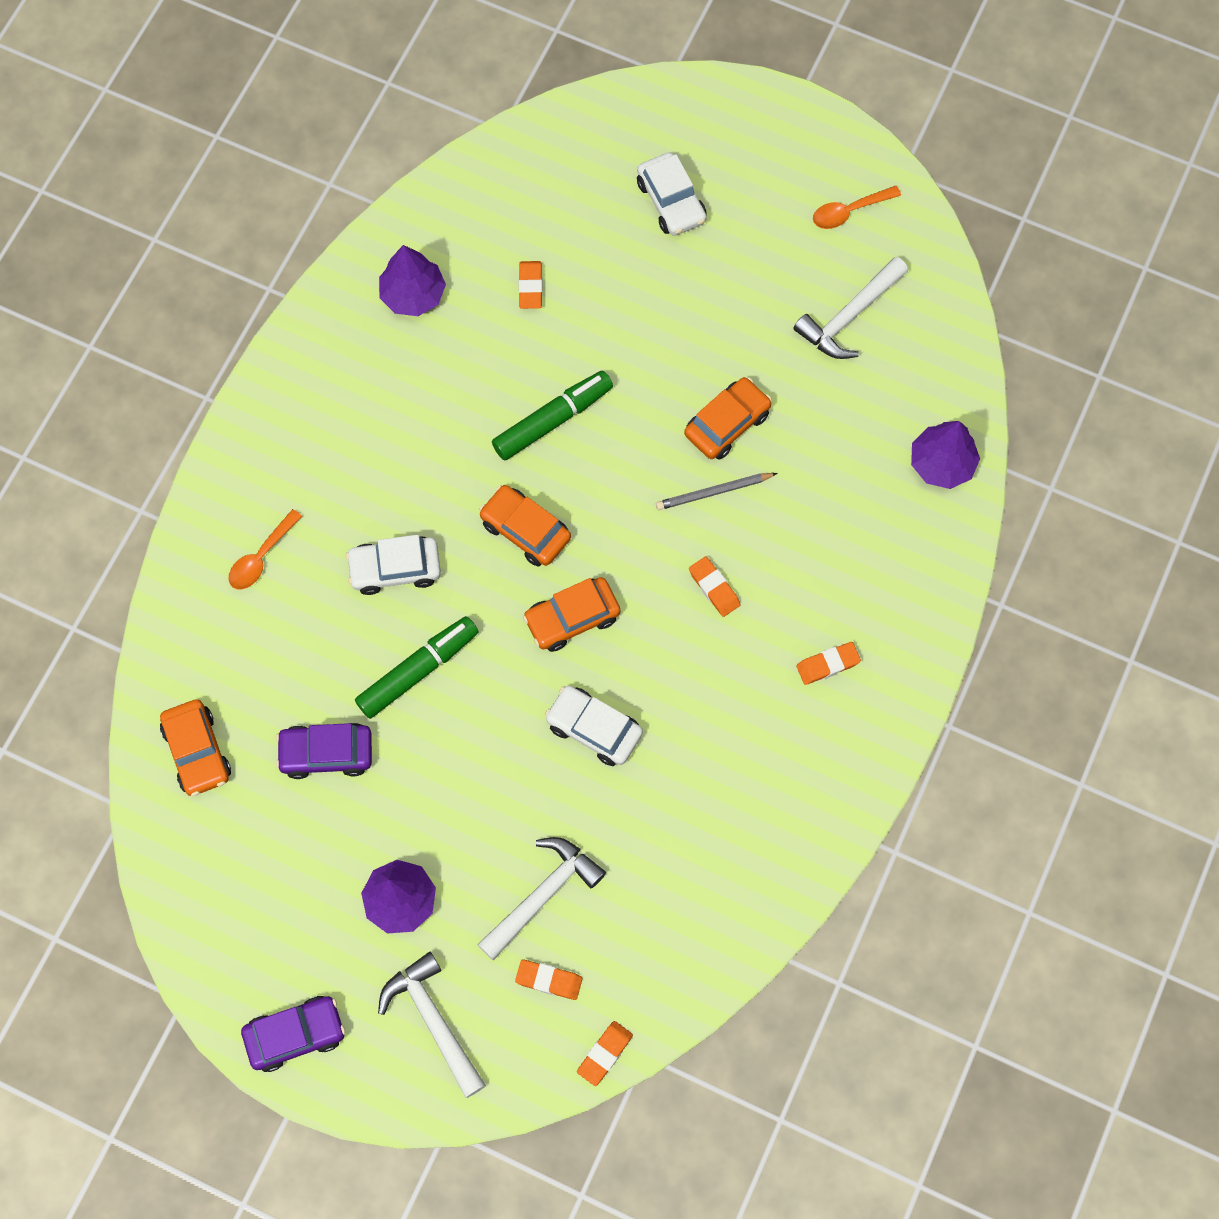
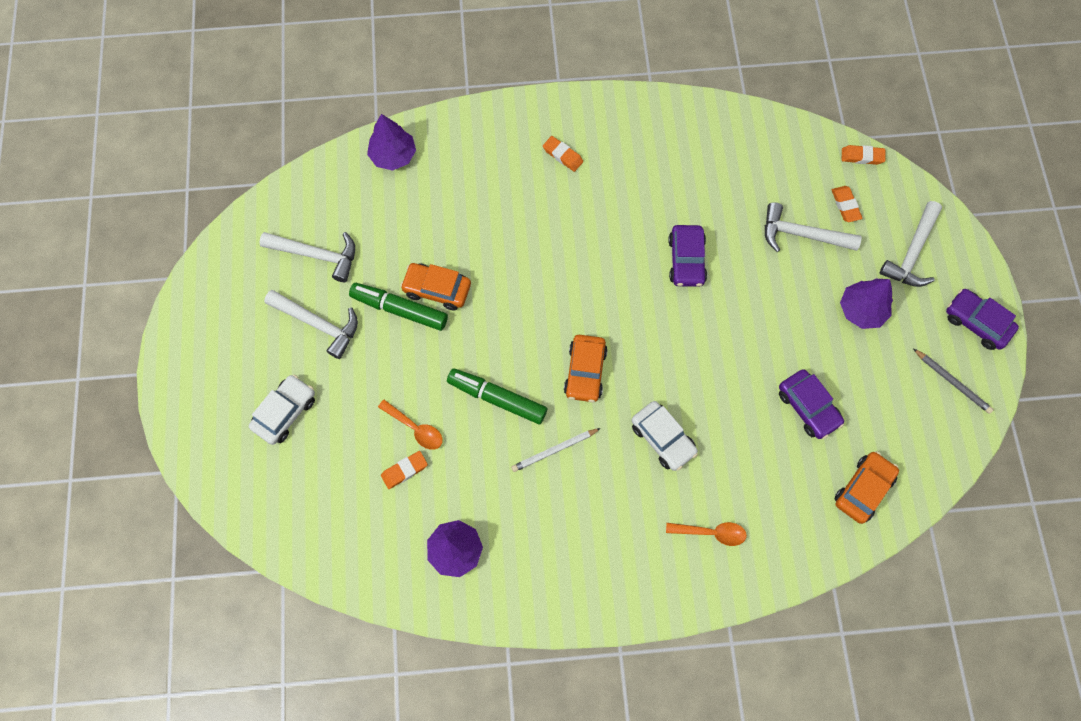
camera: 120 degrees left, 0 degrees up
(418, 670) = (719, 383): green marker -> green marker (400, 310)
(455, 447) = (554, 450): none -> white pencil
(572, 618) = (625, 311): orange car -> none
(594, 729) = (686, 260): white car -> purple car
(714, 492) = (490, 273): grey pencil -> grey pencil (952, 382)
(714, 588) = (554, 240): orange eraser -> none
(758, 279) = (318, 324): none -> white hammer
(849, 211) = (235, 293): orange spoon -> orange spoon (415, 428)

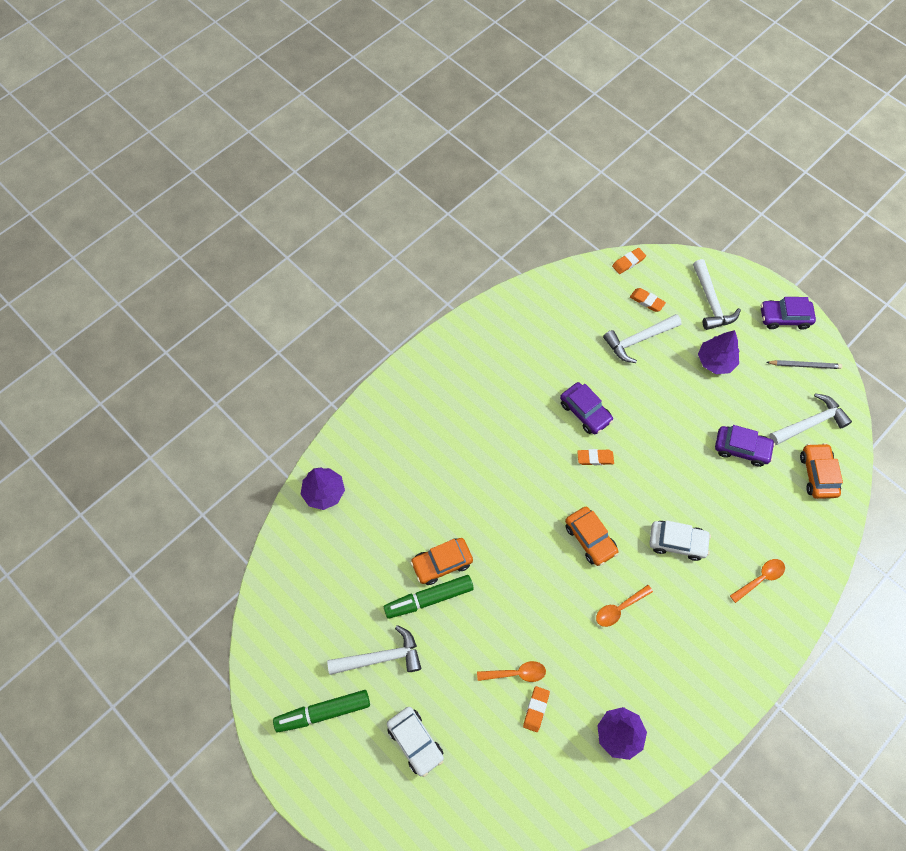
camera: 40 degrees left, 5 degrees down
(285, 412) = (415, 741): white car -> white car turned 150 degrees clockwise
(316, 255) = (333, 608): white hammer -> white hammer (810, 423)
(497, 398) = (551, 605): green marker -> green marker (323, 712)
(554, 450) = (619, 608): white pencil -> orange spoon
(562, 155) = (442, 402): orange eraser -> orange eraser (595, 458)

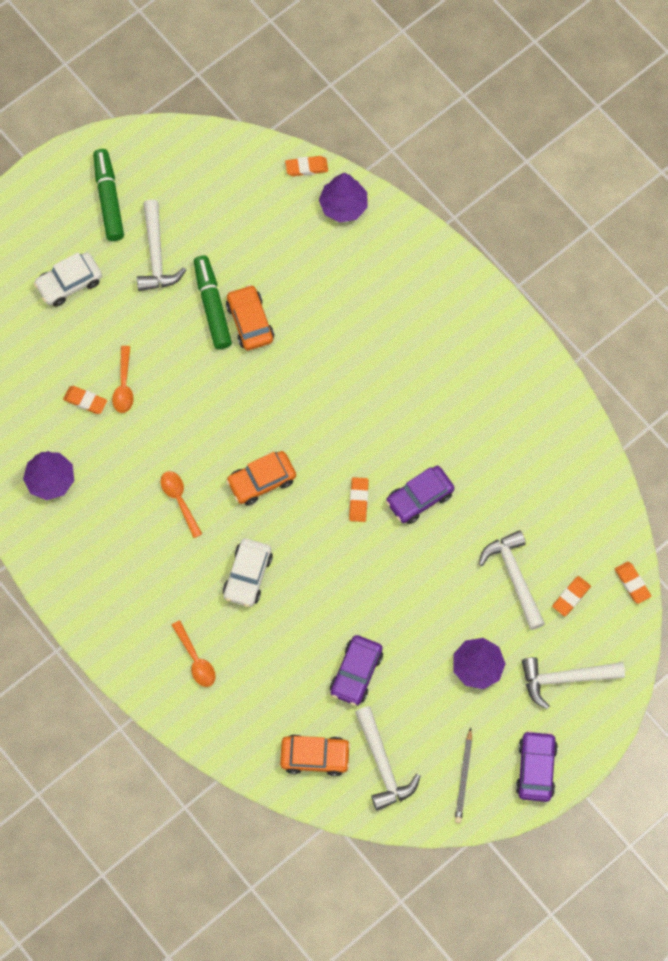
camera: 95 degrees right, 5 degrees up
(287, 527) = (306, 167): none -> orange eraser

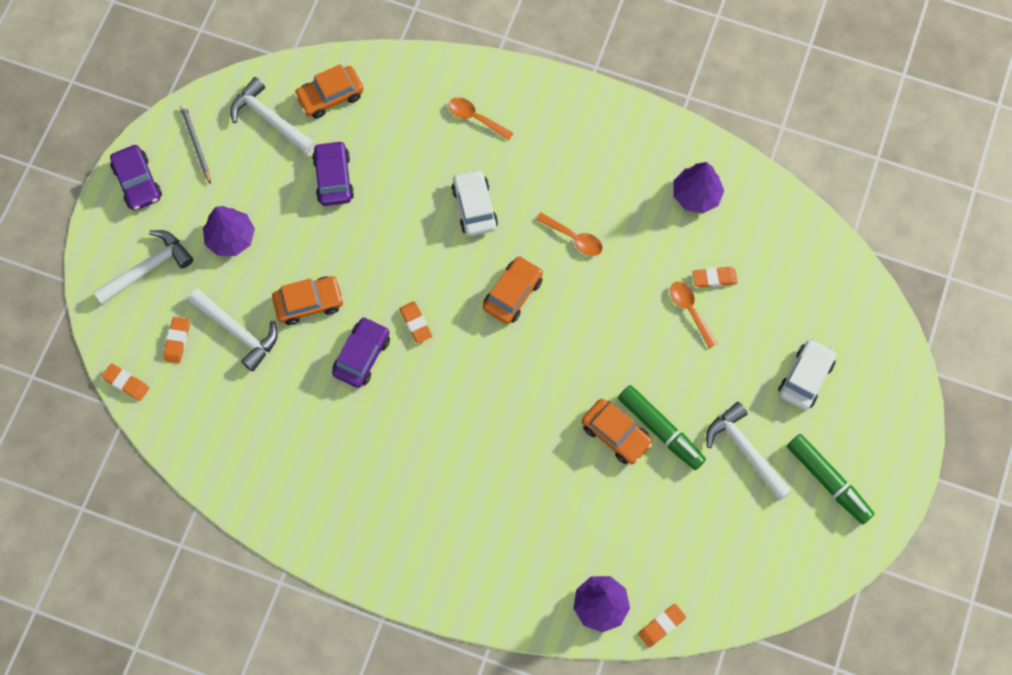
camera: 150 degrees right, 0 degrees up
(440, 568) = (309, 303): none -> orange car

